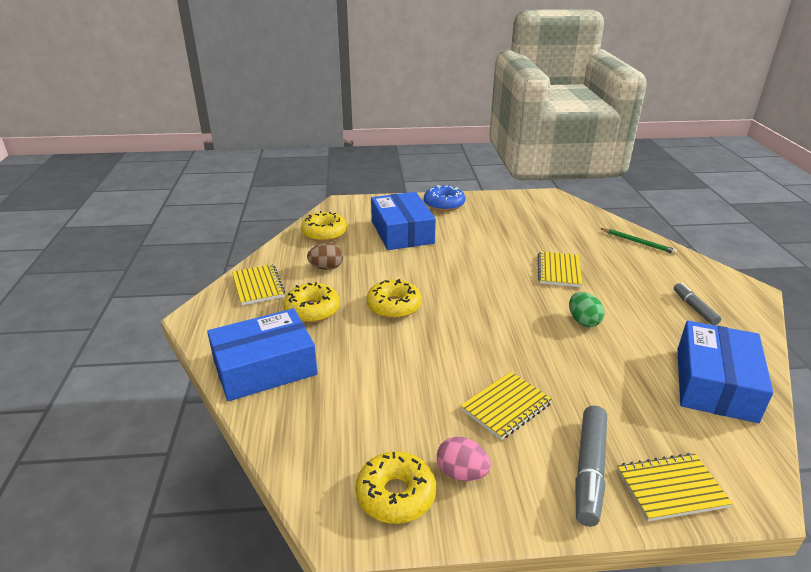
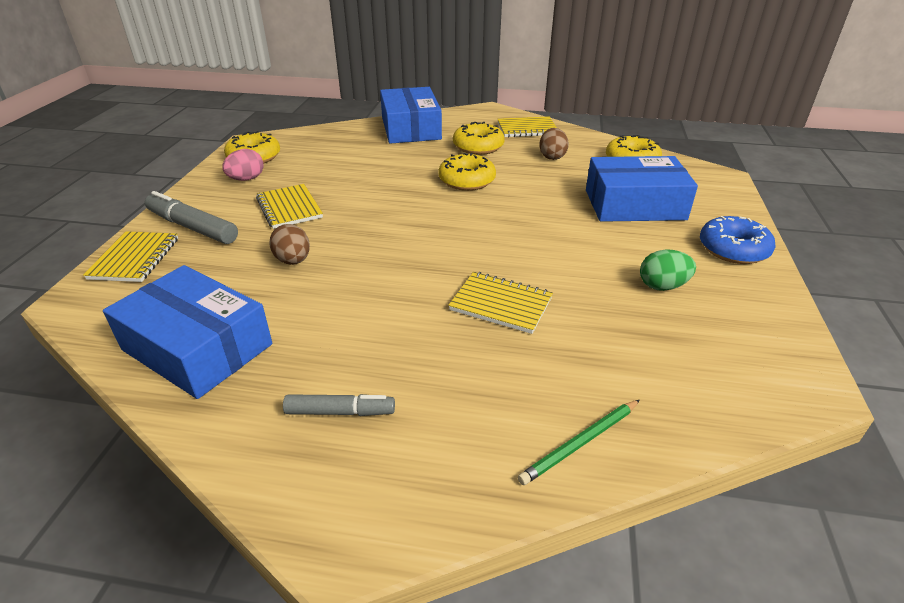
camera: 105 degrees right, 5 degrees up
(583, 321) = (375, 287): green egg -> green egg (662, 286)
(586, 372) = (293, 261): none -> brown egg

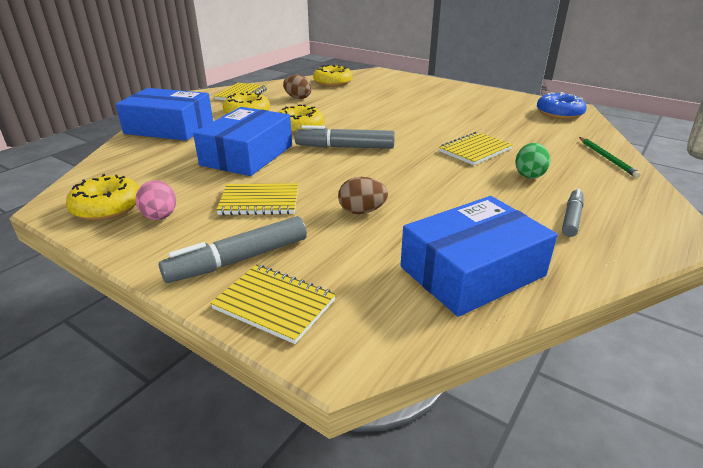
camera: 65 degrees left, 5 degrees down
(436, 217) = (345, 147): none -> grey marker
(634, 205) = (388, 95): blue box -> blue box (247, 155)
(662, 286) = (480, 111): green egg -> green egg (529, 175)
(733, 249) = (455, 89): blue donut -> blue donut (559, 113)

